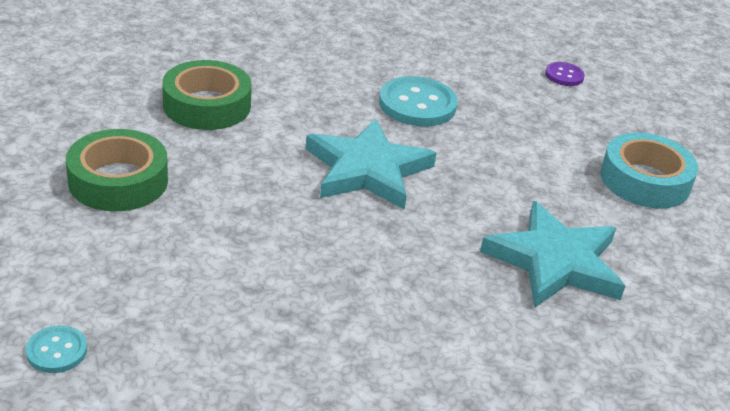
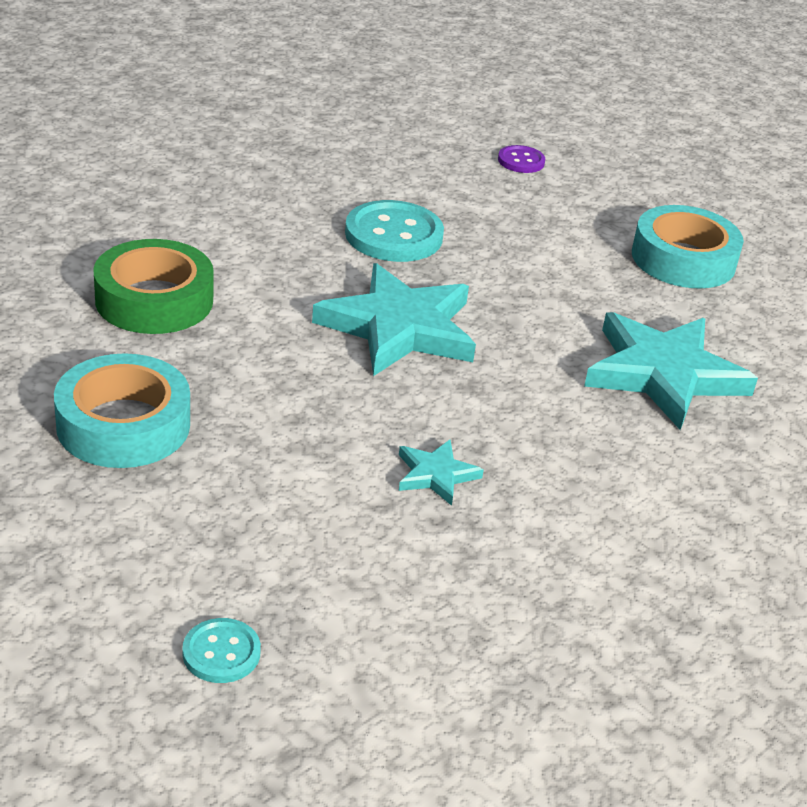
camera: 25 degrees left, 0 degrees up
(118, 181) = (123, 425): green tape -> turquoise tape
(309, 280) = (436, 475): none -> turquoise star

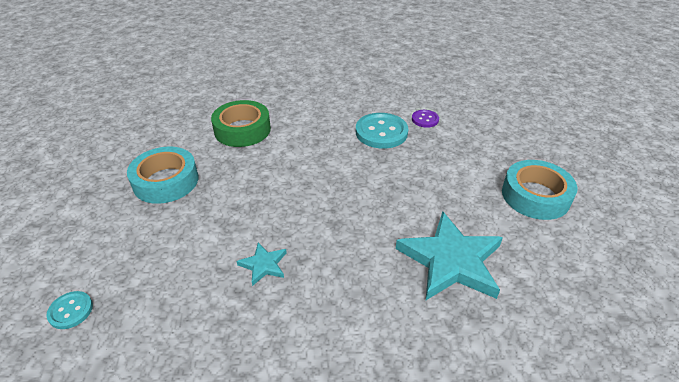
camera: 40 degrees right, 5 degrees up
(399, 328) = (332, 179): turquoise star -> none
(521, 161) = (490, 113): purple button -> purple button (425, 119)

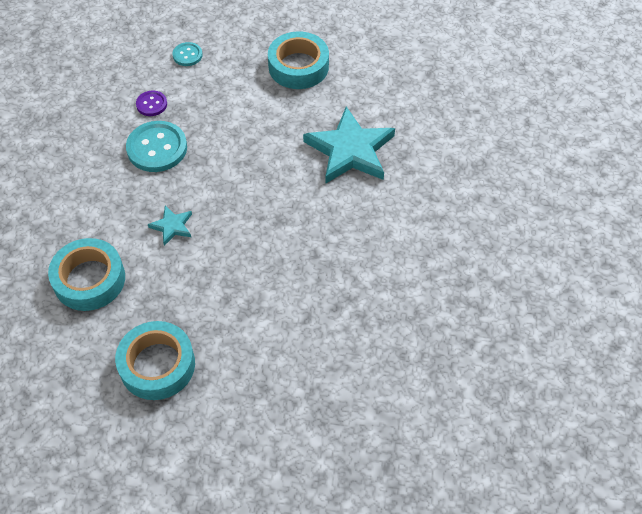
camera: 75 degrees left, 15 degrees up
(71, 311) = (319, 445): turquoise button -> turquoise button (187, 55)
(242, 130) = (89, 279): green tape -> turquoise tape
(264, 265) = (312, 284): turquoise star -> turquoise star (172, 226)

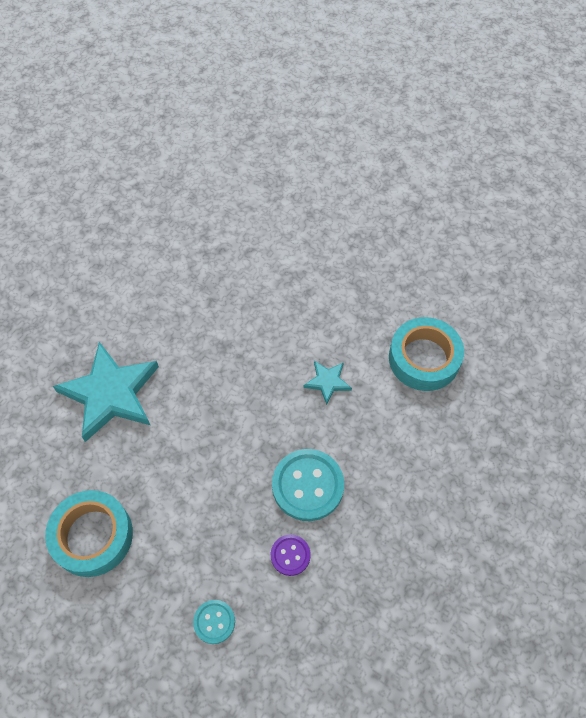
camera: 155 degrees left, 5 degrees up
(157, 365) = (387, 261): turquoise tape -> none

